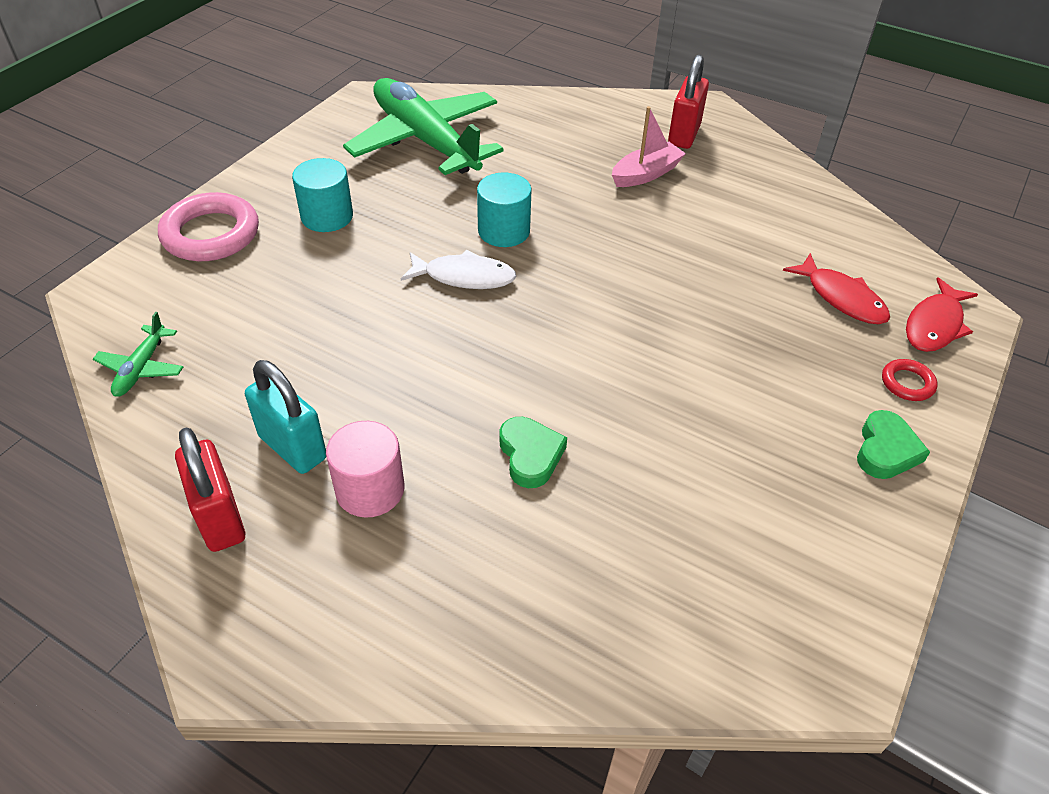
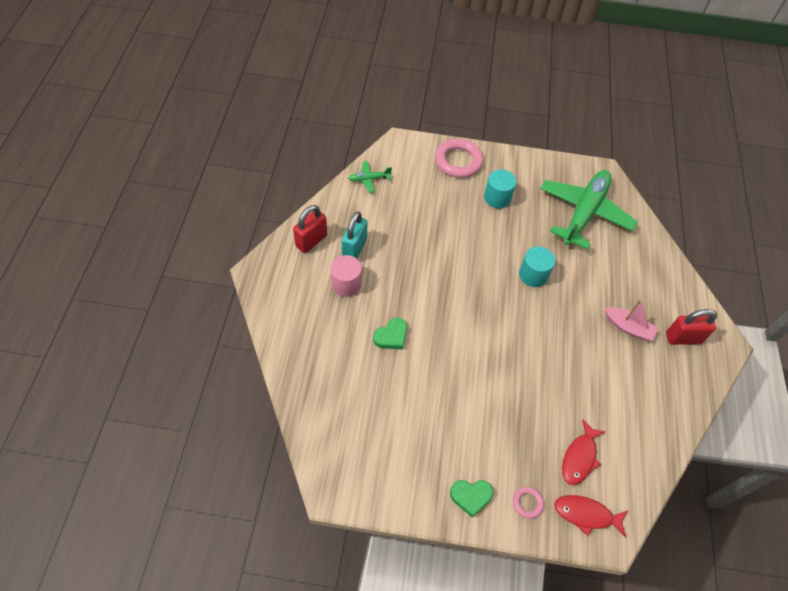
camera: 65 degrees right, 10 degrees up
(464, 277) = (489, 270): white fish -> none
(907, 383) = (527, 503): red ring -> pink ring

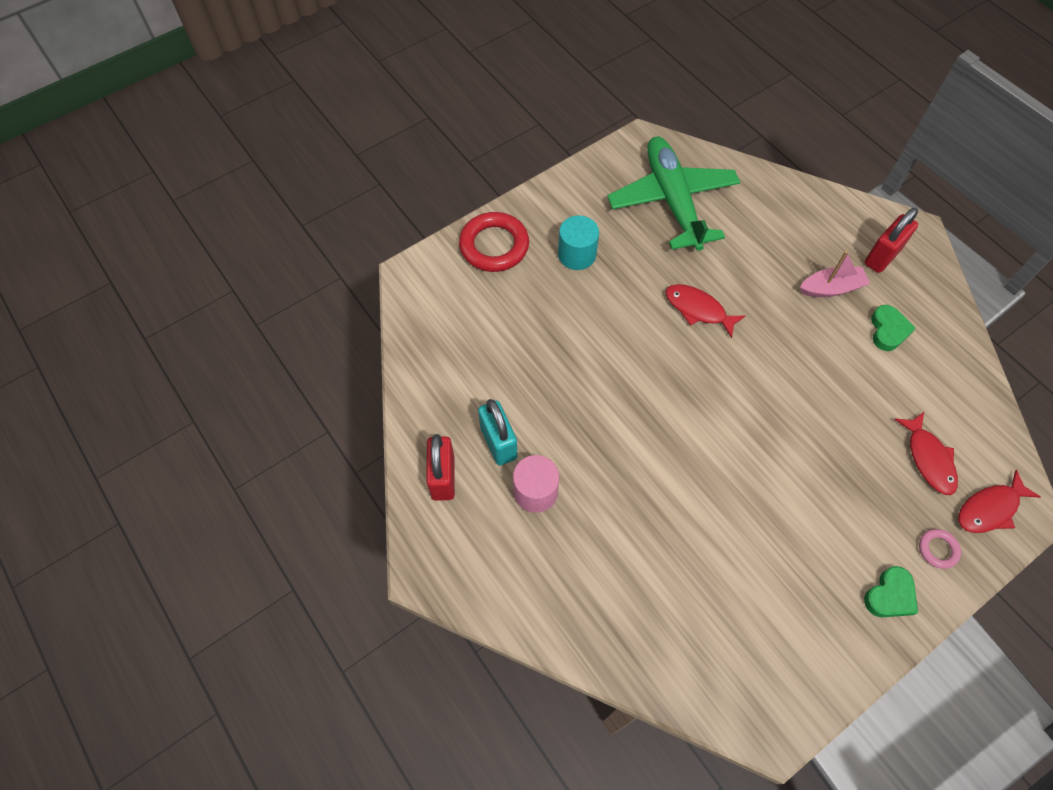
camera: 40 degrees left, 5 degrees up
(369, 179) = (424, 347): green plane -> none
(391, 336) = (643, 505): green heart -> green heart (888, 330)
(458, 161) = (494, 246): pink ring -> red ring
(533, 275) = (698, 309): turquoise cylinder -> red fish

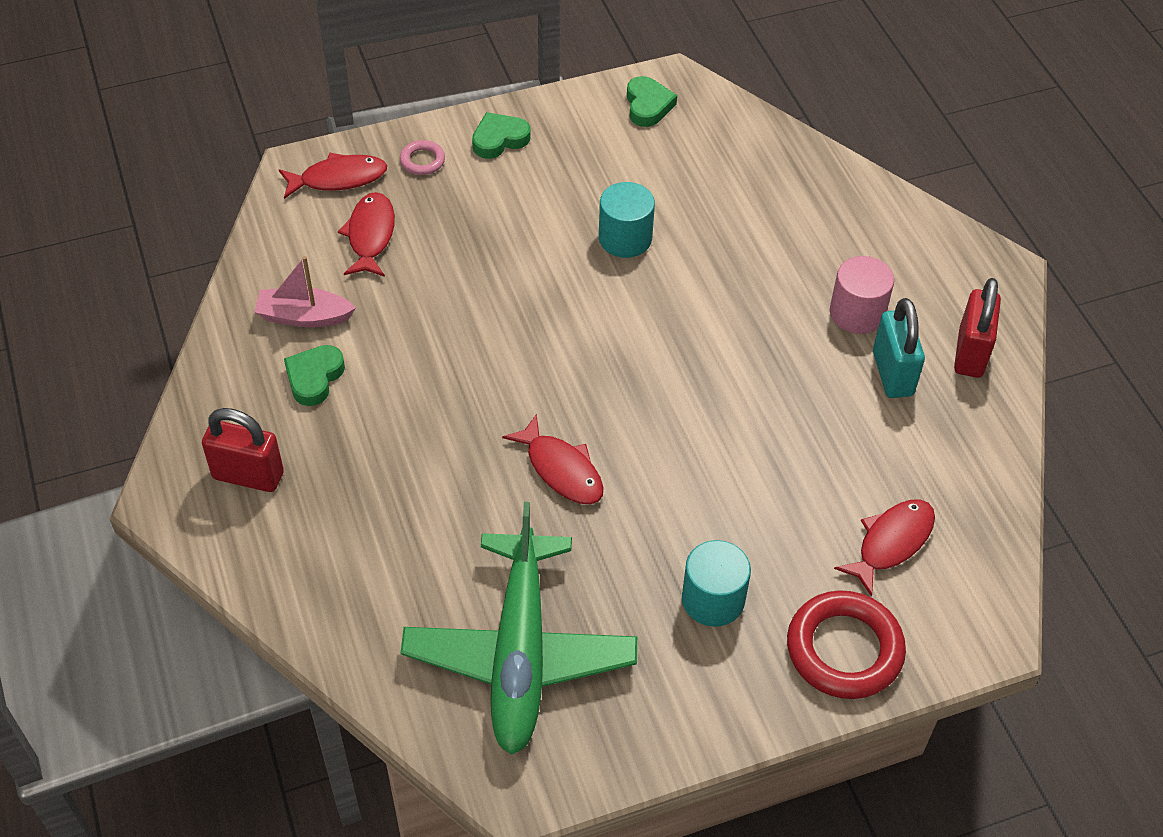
camera: 165 degrees left, 10 degrees down
(478, 315) = (891, 543): none -> red fish
(737, 514) = (625, 238): none -> turquoise cylinder
(782, 684) = (648, 105): none -> green heart
(831, 288) = (353, 450): pink boat -> pink boat (304, 316)
(882, 256) = (248, 475): red padlock -> red padlock turned 45 degrees clockwise

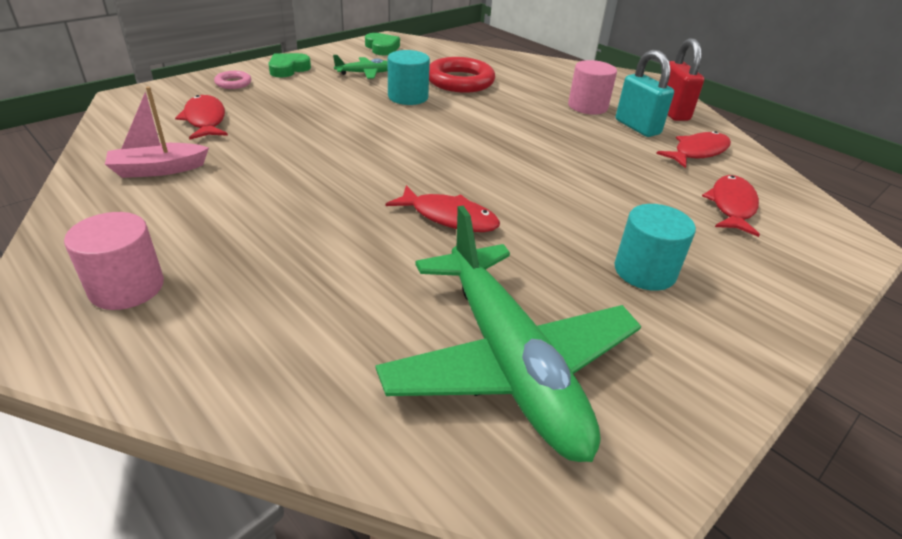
camera: 25 degrees left, 15 degrees down
(248, 475) = (127, 287): red padlock -> pink cylinder
(314, 377) = (182, 204): green heart -> none
(338, 179) = (166, 98): red fish -> red fish (698, 152)
(595, 170) = (365, 73): none -> green plane
(844, 649) = (775, 277): red ring -> red ring (460, 81)

